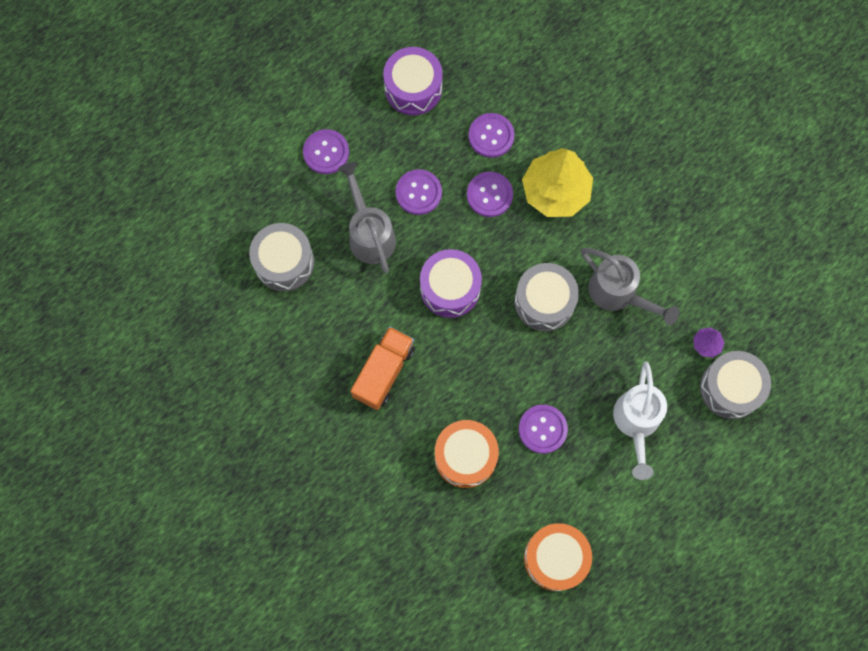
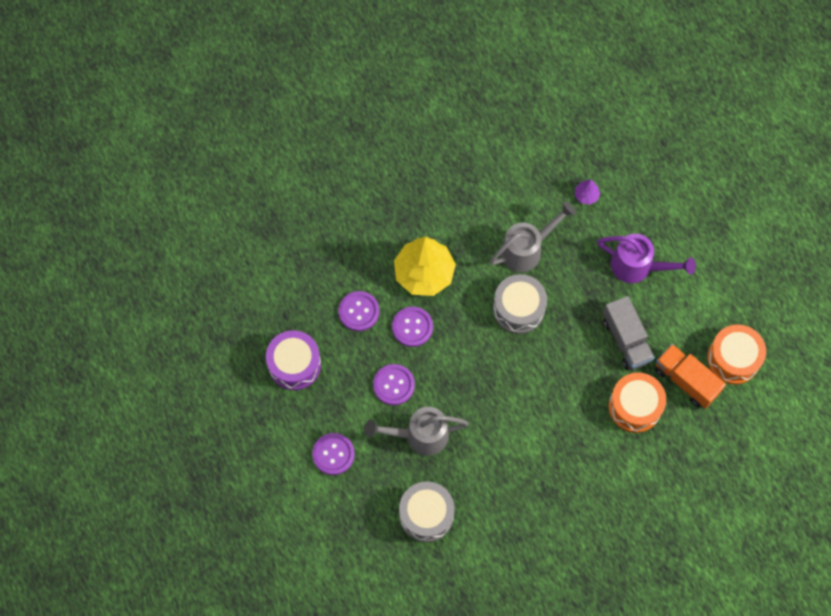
camera: 75 degrees left, 5 degrees down
(384, 372) = (547, 454): orange truck -> orange truck (686, 381)
(450, 288) = (487, 381): purple drum -> none
(542, 429) = (626, 340): purple button -> grey truck
(636, 422) = (637, 266): white watering can -> purple watering can
(730, 388) = (627, 188): grey drum -> none

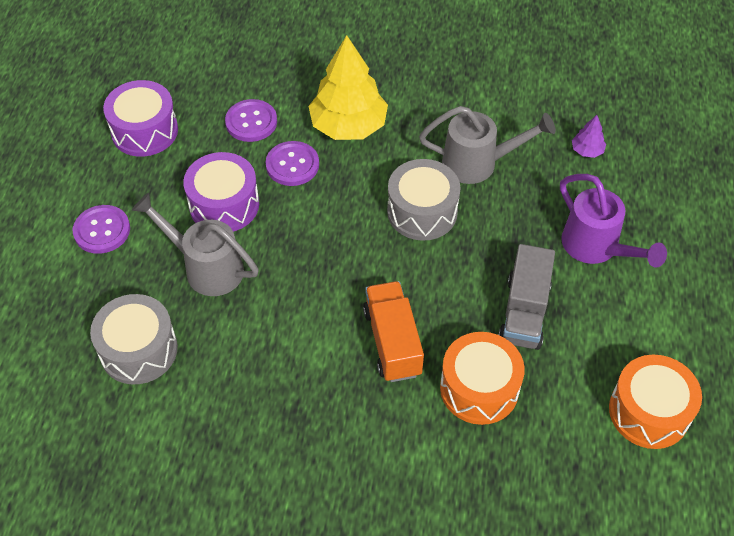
camera: 35 degrees right, 15 degrees down
(393, 385) = (224, 205): purple button -> purple drum
(686, 381) = (567, 399): orange truck -> orange truck (392, 342)

